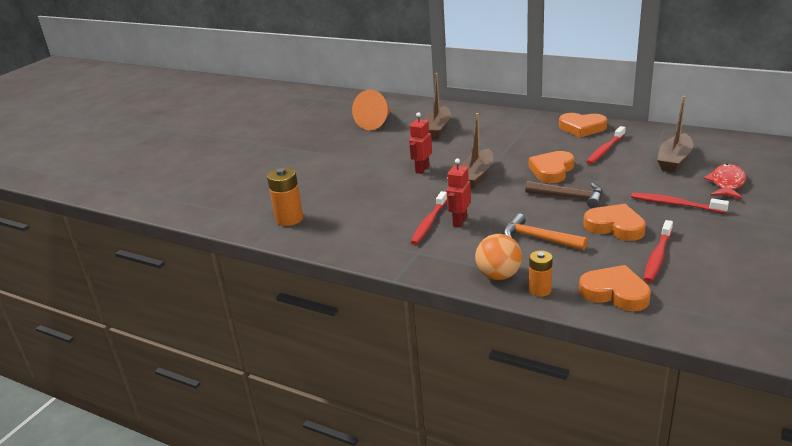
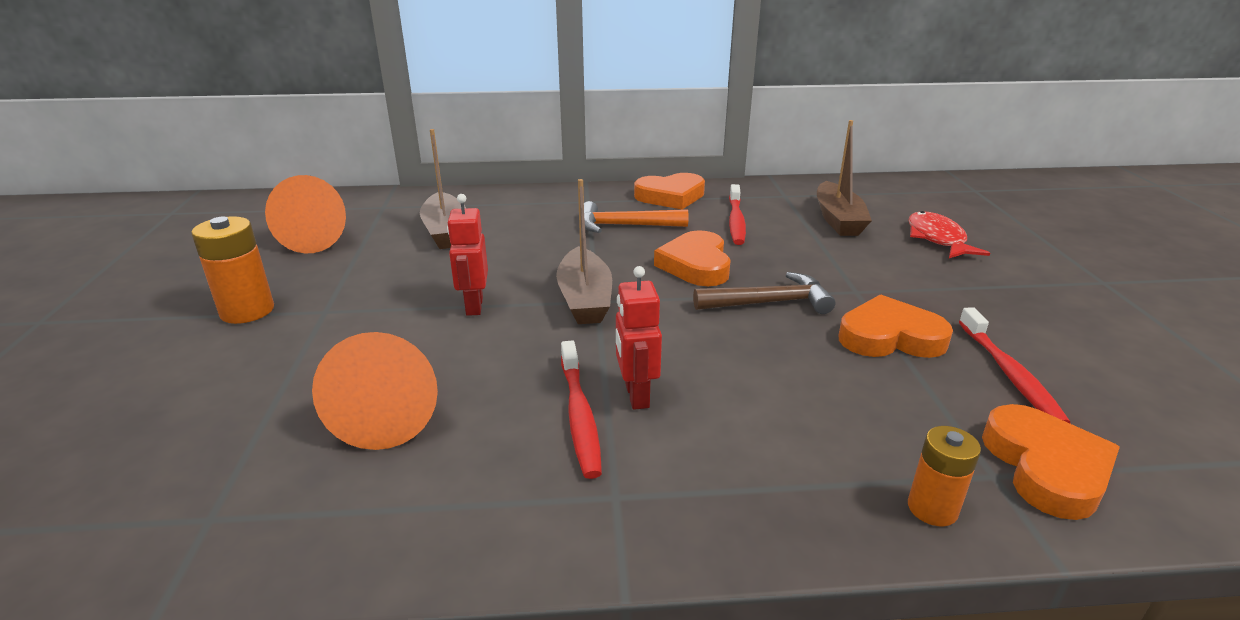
camera: 35 degrees left, 0 degrees up
(289, 219) = (228, 500): orange battery -> orange battery (247, 311)
(357, 205) = (388, 414): none -> orange cone
(498, 275) = (826, 500): orange ball -> none
(538, 238) = (805, 392): orange hammer -> orange hammer (624, 226)
(615, 293) = (1046, 467): orange heart -> orange heart turned 90 degrees clockwise
(675, 204) = (919, 281): red toothbrush -> none

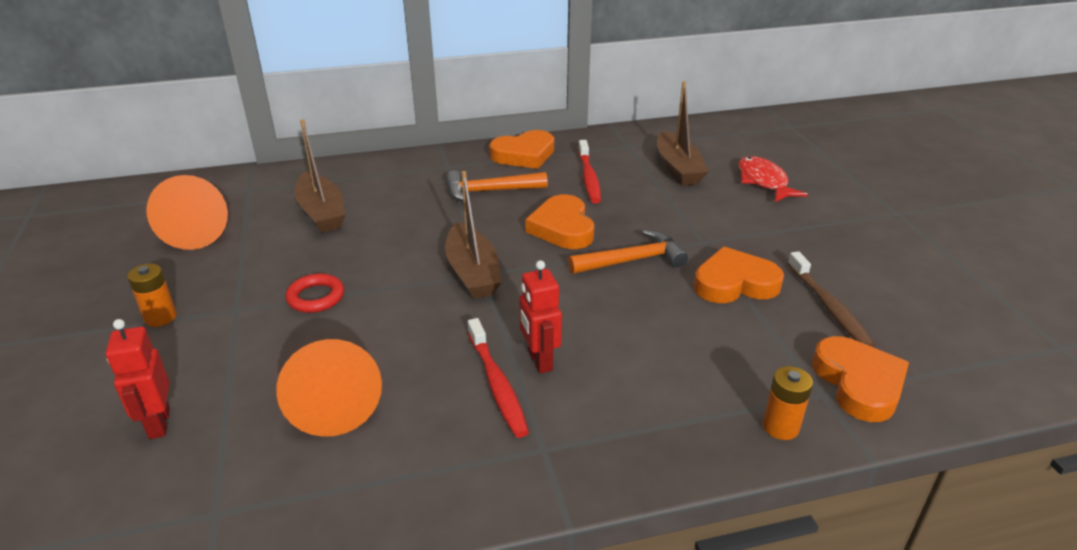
camera: 10 degrees left, 5 degrees up
(247, 311) = (160, 317): orange battery -> orange battery, size x0.65
(410, 307) = (316, 297): none -> red ring
(474, 306) = (374, 290): red robot -> red robot (159, 423)
(769, 302) = (632, 260): brown hammer -> orange hammer
(1009, 374) = (829, 307): red toothbrush -> brown toothbrush

